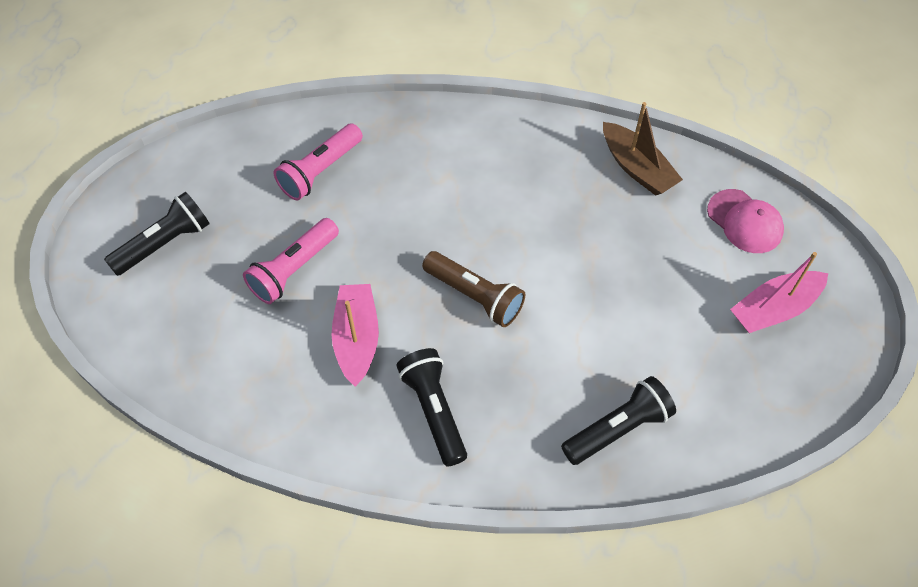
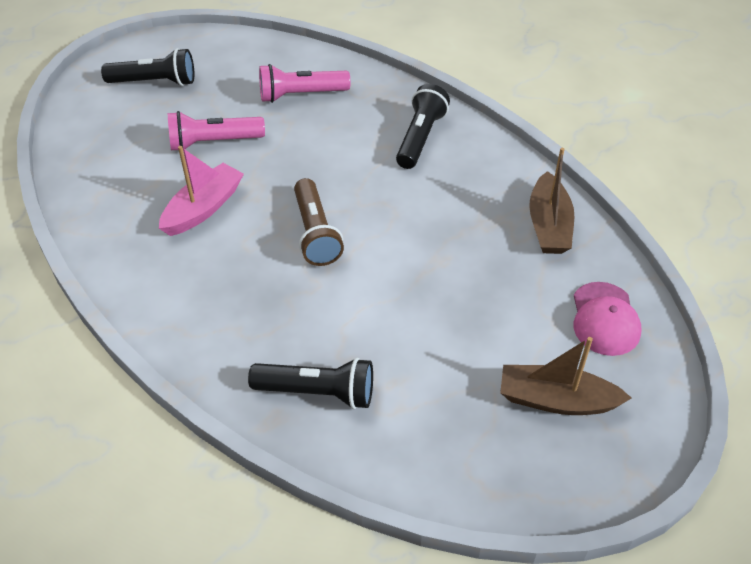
camera: 40 degrees right, 10 degrees down
(434, 410) = (200, 286): black flashlight -> black flashlight (420, 138)
(774, 309) = (556, 400): pink boat -> brown boat

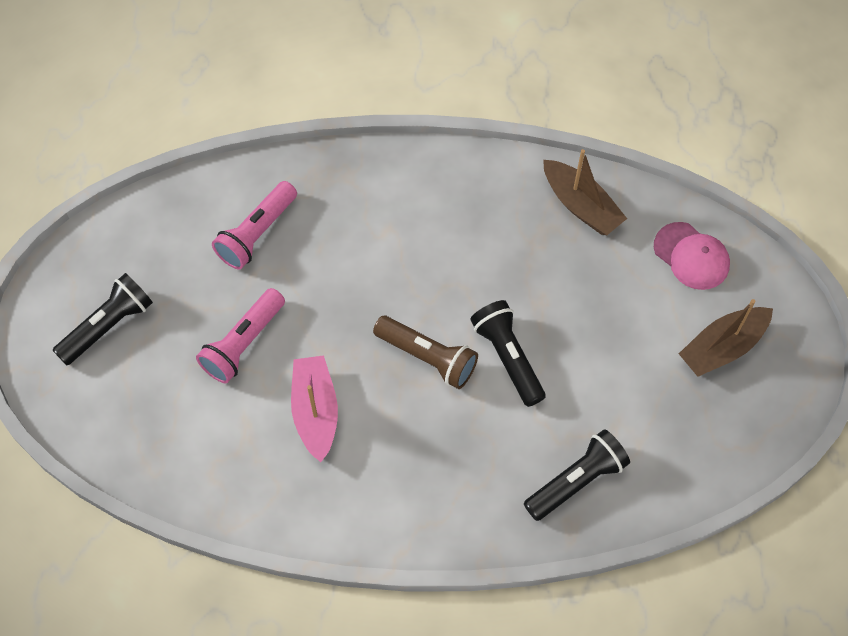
camera: 45 degrees left, 15 degrees up
(420, 138) = (404, 199): black flashlight -> black flashlight (508, 357)

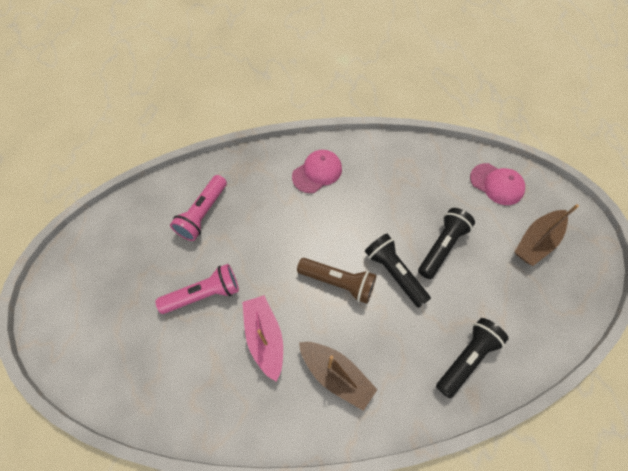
camera: 10 degrees left, 0 degrees up
(108, 326) = (101, 298): black flashlight -> black flashlight (442, 247)
(243, 343) = (204, 294): pink flashlight -> pink flashlight turned 135 degrees counterclockwise
(430, 198) = (317, 172): none -> pink cap
(581, 205) = (416, 162): brown boat -> brown boat (336, 375)

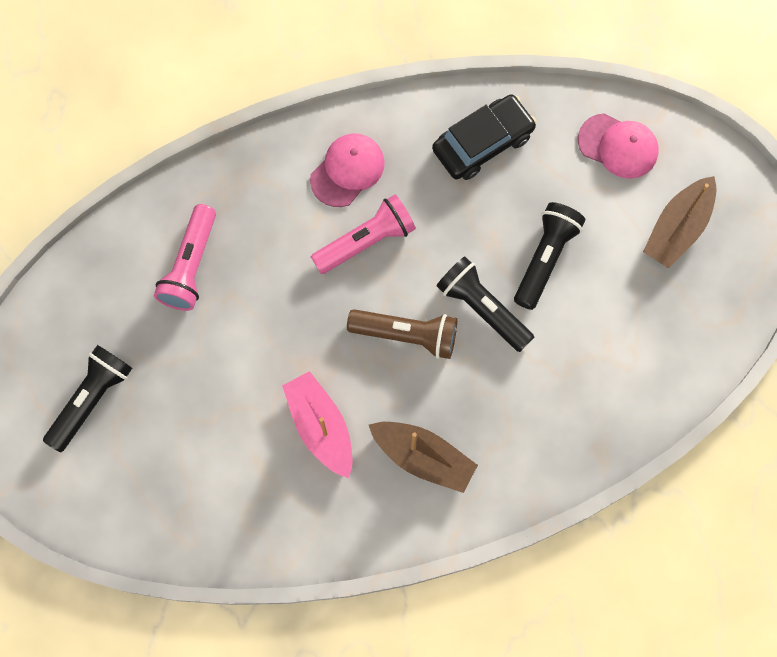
camera: 10 degrees left, 10 degrees up
(204, 294) = (223, 383): pink flashlight -> pink flashlight (366, 241)
(407, 169) = (482, 143): none -> black car
(466, 358) = (590, 407): black flashlight -> black flashlight (91, 399)

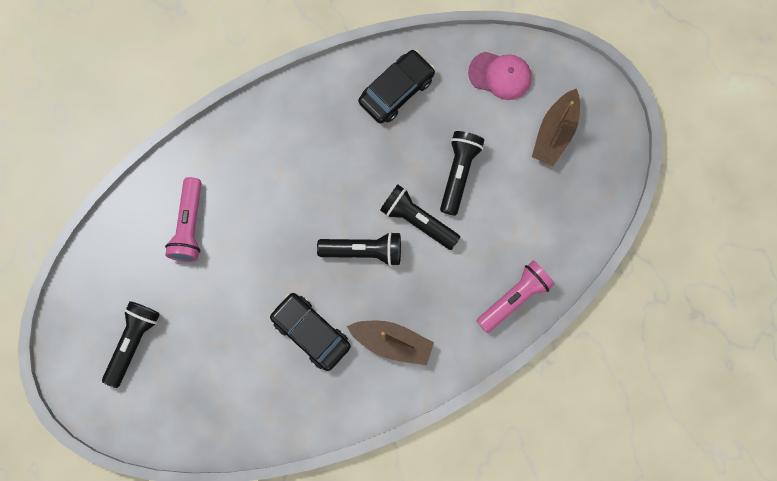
camera: 10 degrees left, 5 degrees up
(320, 427) = (311, 332): pink boat -> black car
(347, 170) = (296, 130): pink cap -> none
(366, 241) = (320, 183): pink flashlight -> pink flashlight (514, 298)
(406, 335) = (363, 251): brown flashlight -> black flashlight

